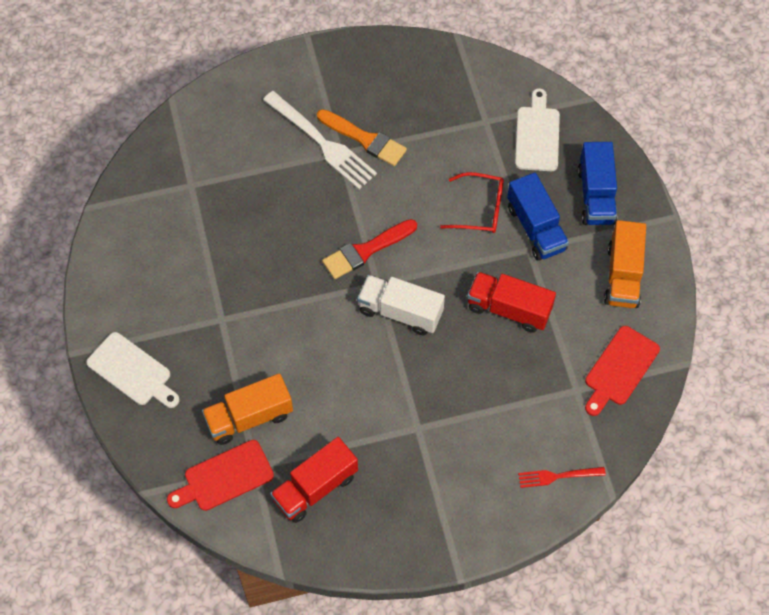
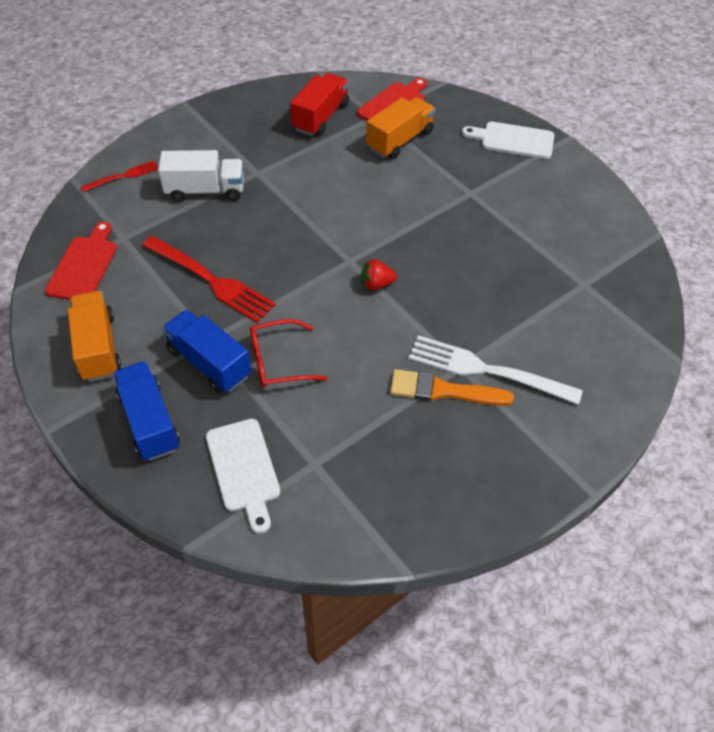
camera: 155 degrees right, 10 degrees down
(366, 250) = (376, 284): red brush -> red strawberry
(400, 312) = (315, 246): white truck -> white truck (205, 190)
(509, 309) = (211, 280): red truck -> red fork

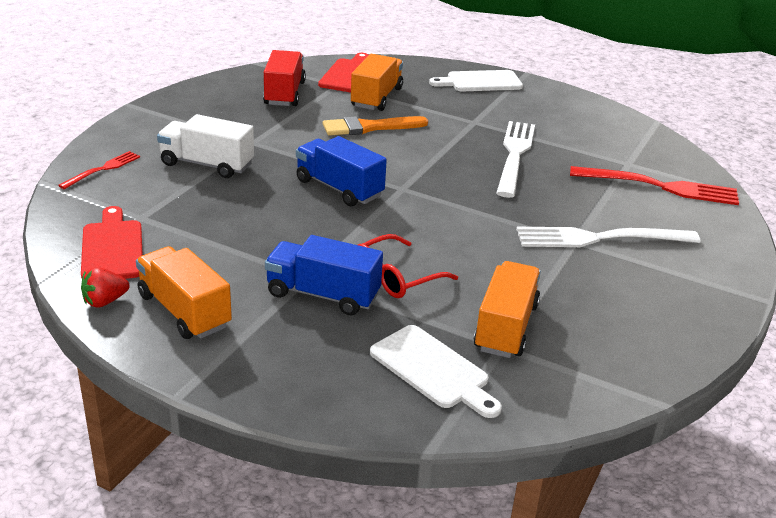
camera: 25 degrees left, 20 degrees down
(149, 421) = (296, 358): blue truck -> blue truck (339, 188)
(205, 190) = (207, 164): white truck -> white truck turned 135 degrees counterclockwise
(211, 280) = (270, 230): red fork -> red fork (660, 186)
(332, 445) = (506, 327): none -> orange truck
(376, 284) = (443, 200): red strawberry -> red strawberry (105, 301)
(443, 390) = (574, 261): orange brush -> orange brush (369, 127)
(479, 245) = (514, 155): none -> white fork

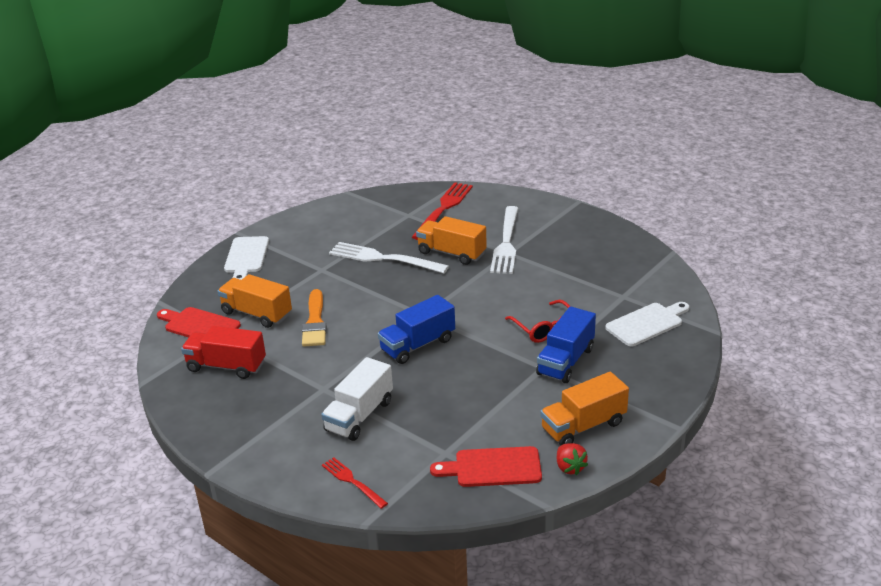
camera: 75 degrees left, 0 degrees up
(506, 327) = (604, 292): orange truck -> orange truck (451, 253)

